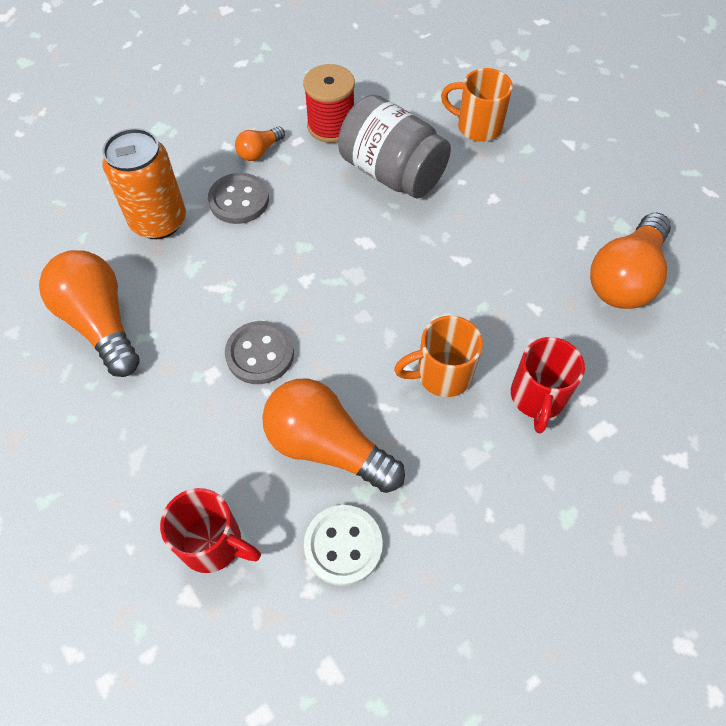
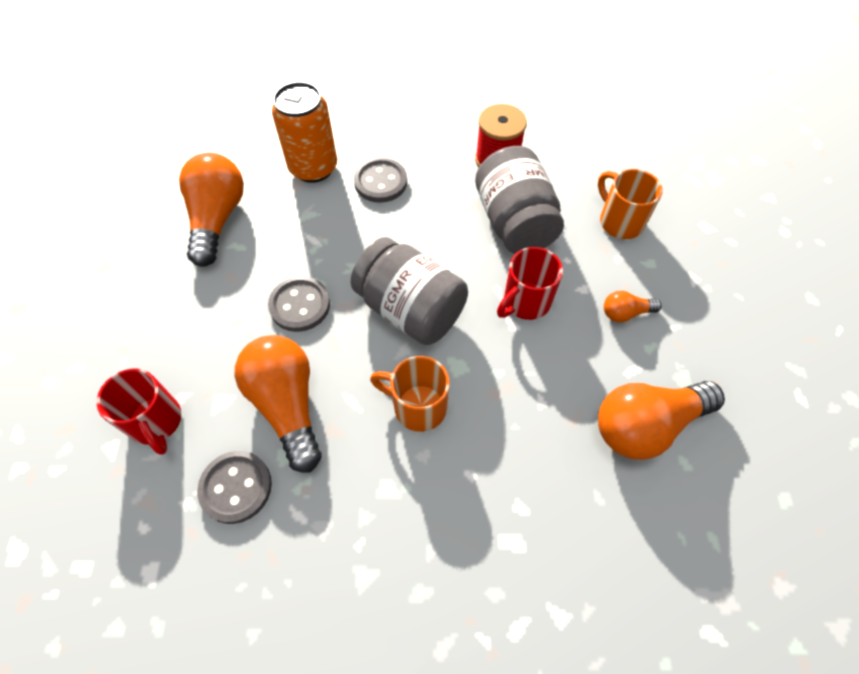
camera: 35 degrees right, 0 degrees up
(259, 151) = (426, 153): orange light bulb -> orange light bulb (625, 313)
(343, 545) = (236, 487): white button -> grey button
(366, 298) = (410, 310): none -> grey jar
(537, 398) = (479, 477): red mug -> red mug (525, 302)

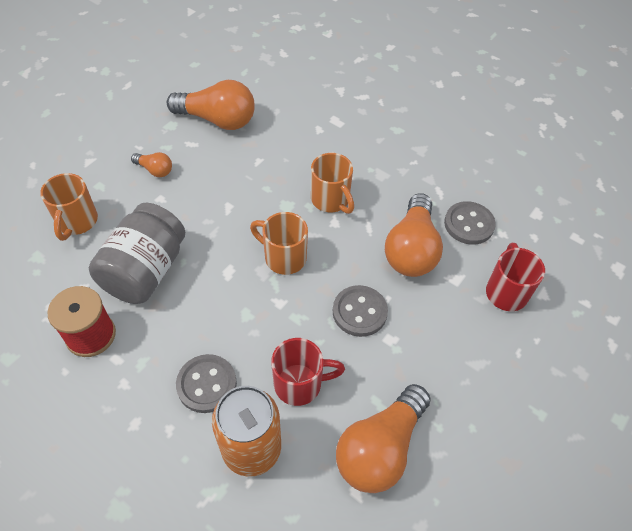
camera: 145 degrees left, 5 degrees down
(410, 310) = (284, 257): grey jar -> orange mug
(525, 302) = (205, 214): red mug -> red mug (300, 384)

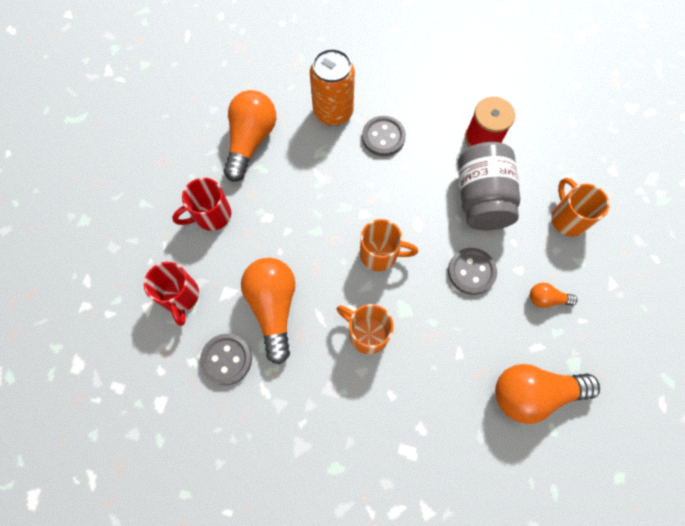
camera: 160 degrees right, 15 degrees up
(300, 384) = (320, 160): red mug -> red mug (211, 215)
(359, 312) = (298, 230): grey button -> grey button (471, 272)

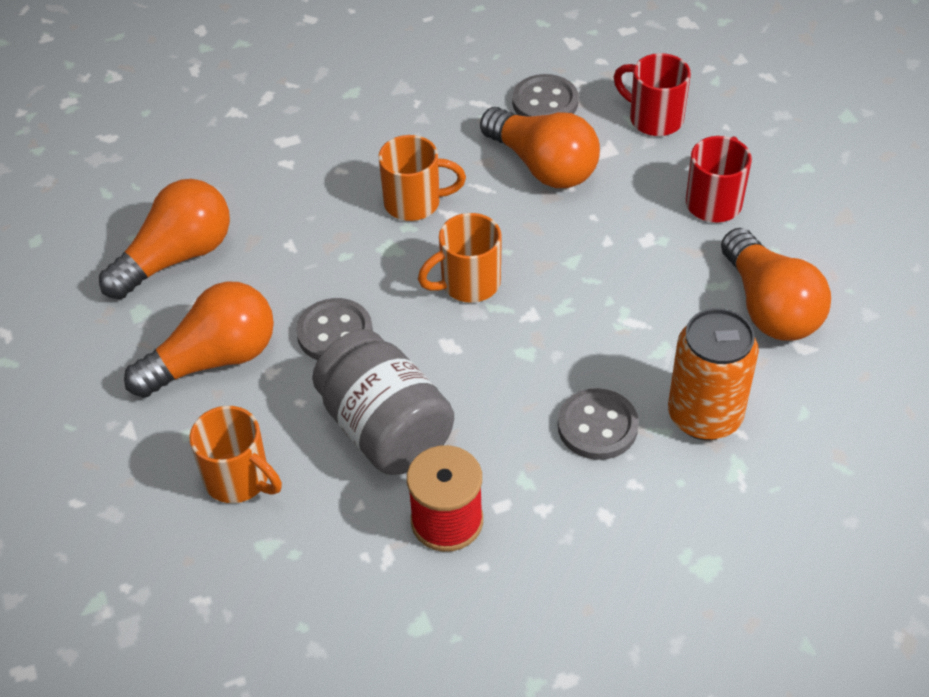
camera: 145 degrees right, 20 degrees down
(546, 299) = (213, 359): orange light bulb -> orange light bulb, size x2.08

